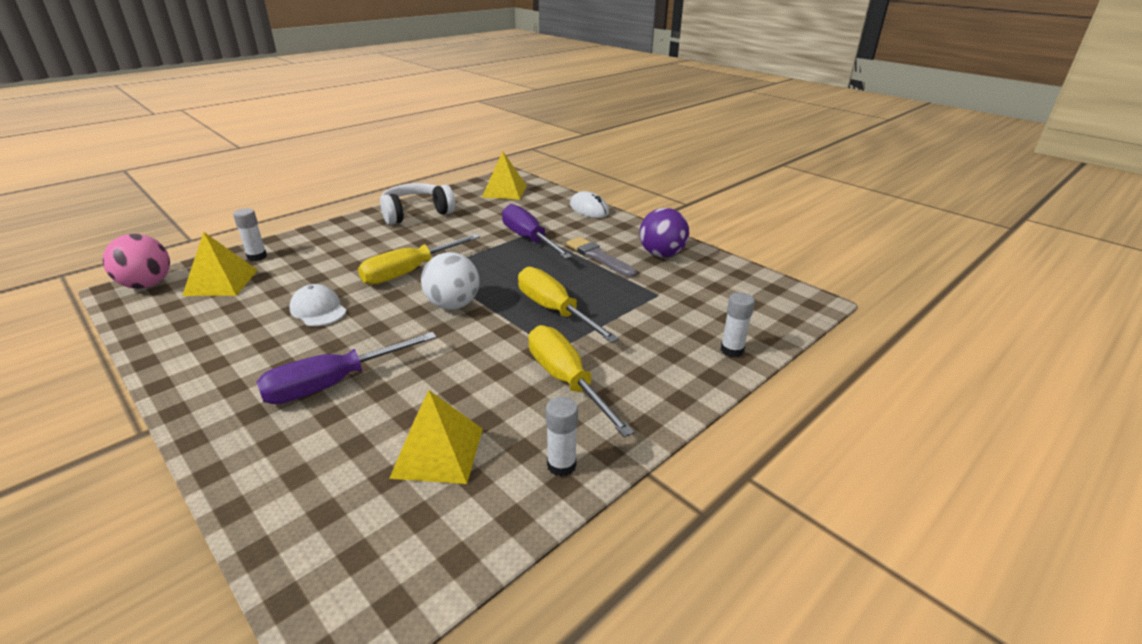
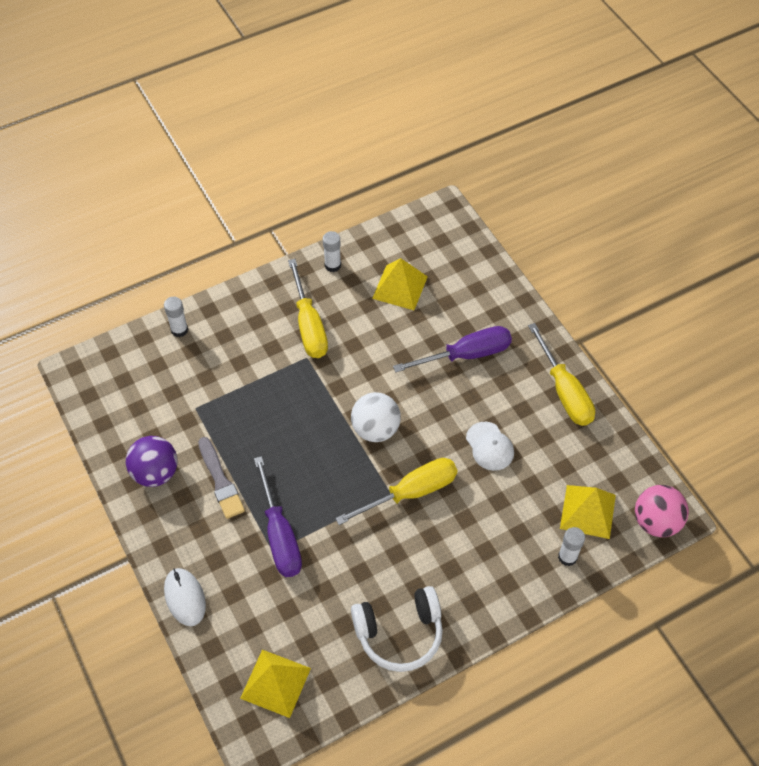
camera: 165 degrees left, 25 degrees up
(554, 310) = (292, 404): yellow screwdriver -> yellow screwdriver (564, 391)

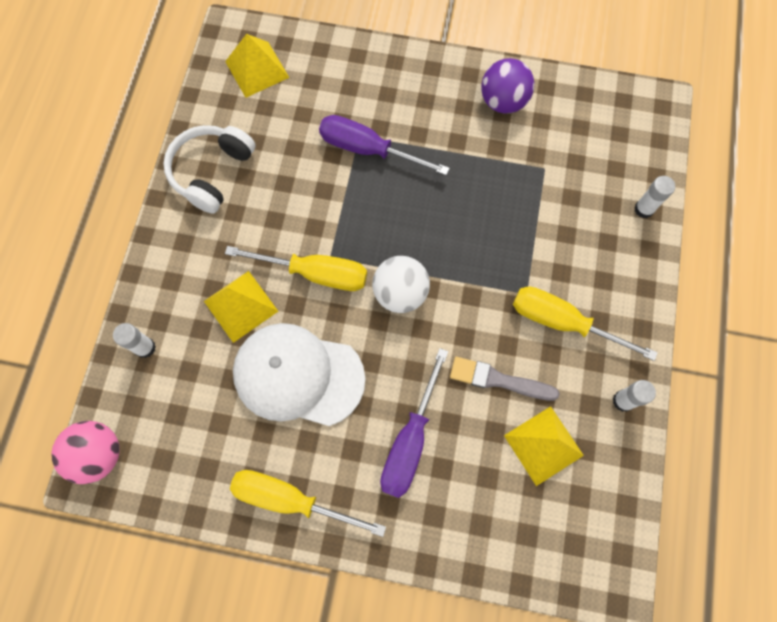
camera: 130 degrees right, 15 degrees up
(185, 598) = (375, 56): white mouse -> none
(220, 481) = (454, 141): grey brush -> grey brush (498, 380)
(411, 492) = (315, 273): yellow screwdriver -> yellow screwdriver turned 90 degrees counterclockwise
(489, 446) = (298, 375): white cap -> white cap, size x2.03
(588, 511) = (164, 403): yellow pyramid -> yellow pyramid (241, 306)

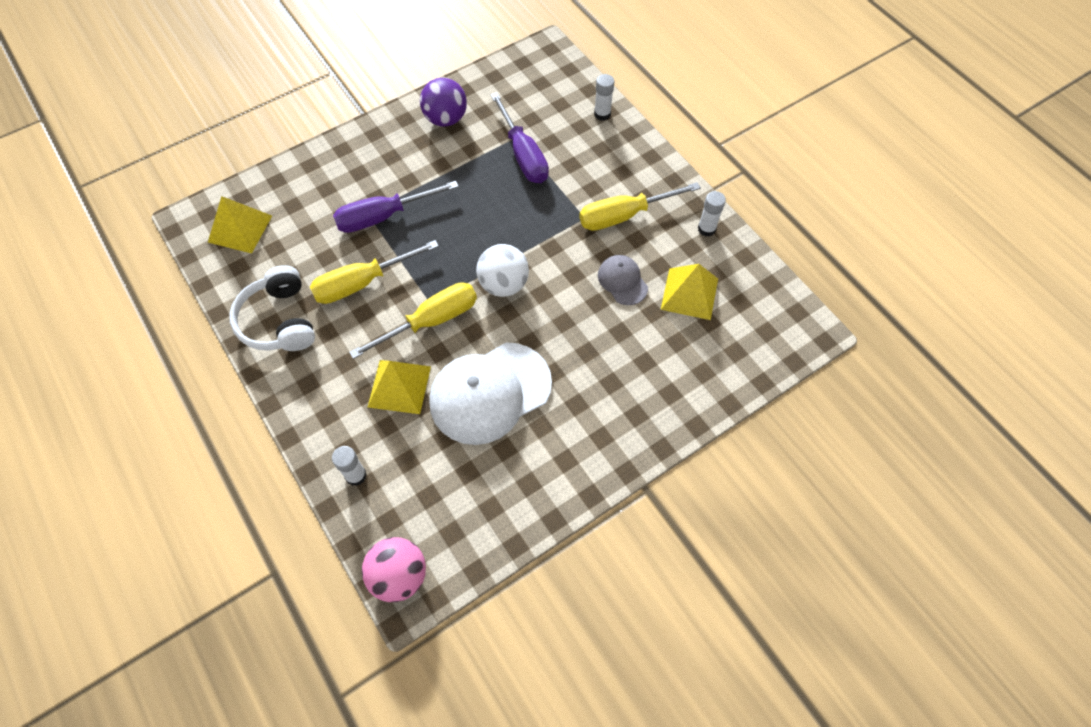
camera: 45 degrees left, 10 degrees down
(290, 499) = (570, 471): yellow screwdriver -> yellow screwdriver (362, 283)
(410, 441) = (607, 364): purple screwdriver -> purple screwdriver (523, 155)
(498, 380) = (622, 281): grey brush -> grey cap

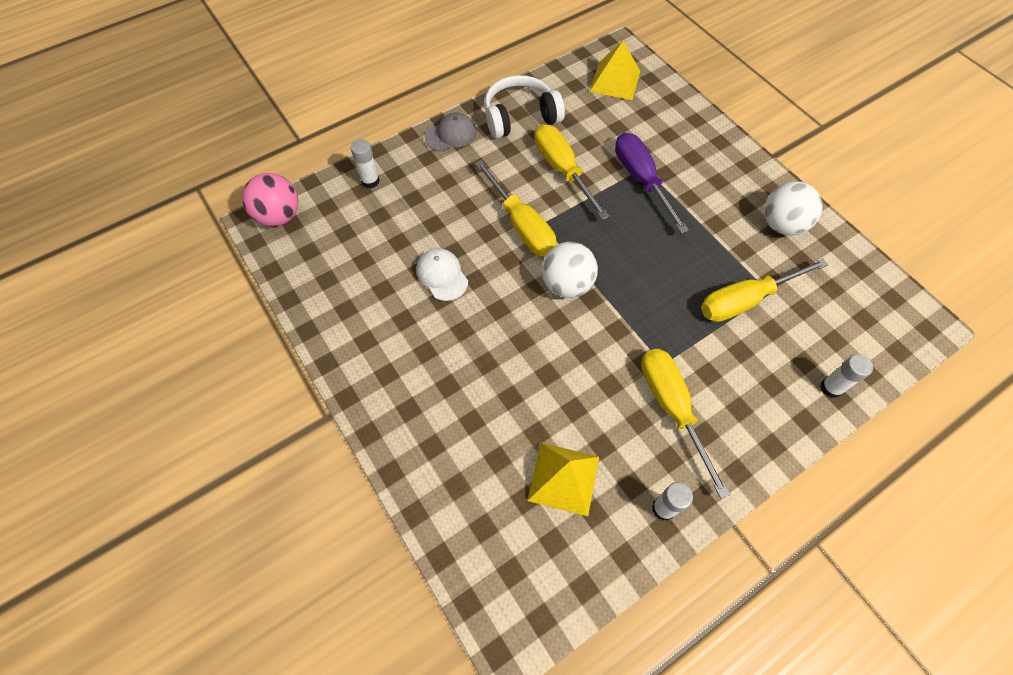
camera: 90 degrees right, 0 degrees up
(399, 386) = (452, 205): yellow pyramid -> none
(445, 119) = (782, 224): purple ball -> white ball
(490, 393) = (442, 275): white cap -> white cap, size x0.49
(523, 155) = (745, 300): purple screwdriver -> yellow screwdriver
(622, 281) = (577, 402): grey cap -> grey cap (451, 135)

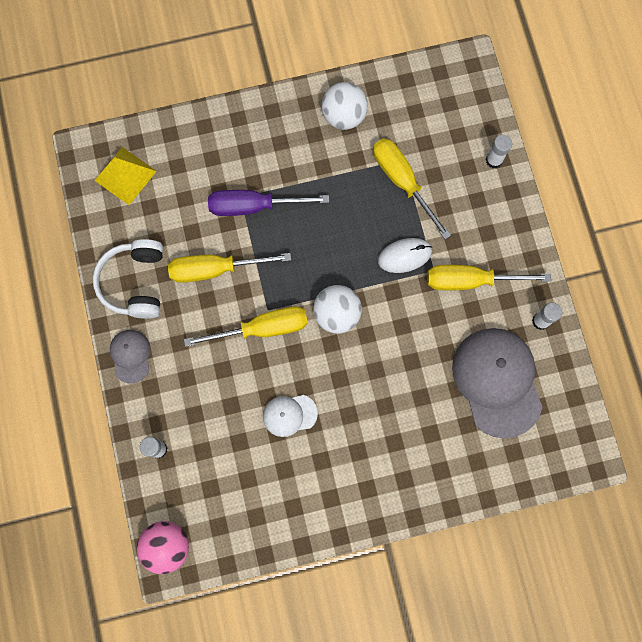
camera: 70 degrees left, 15 degrees up
(563, 478) = (497, 381): yellow pyramid -> grey cap
(663, 329) = (404, 256): none -> white mouse
(745, 300) = (402, 181): yellow screwdriver -> yellow screwdriver turned 150 degrees clockwise

